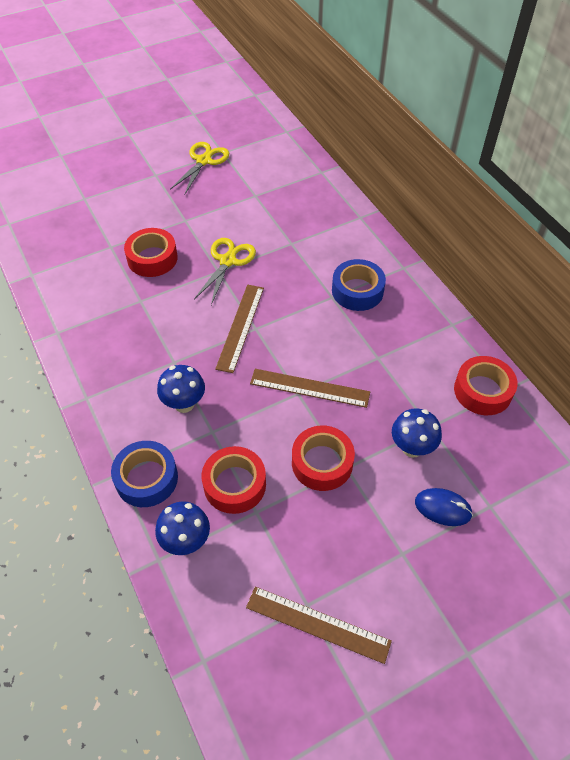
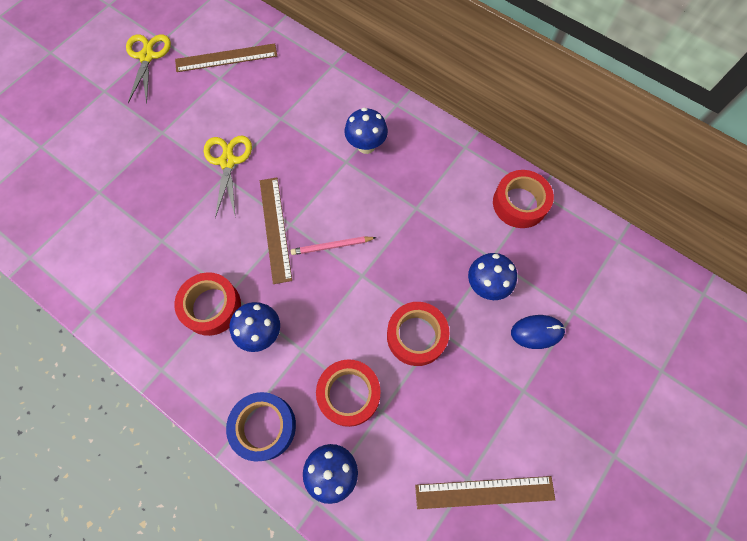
camera: 25 degrees left, 15 degrees up
(152, 258) = (149, 188): red tape -> red tape (211, 306)
(283, 359) = (332, 246): none -> pink pencil
(309, 388) = (370, 265): brown ruler -> brown ruler (226, 58)
(357, 291) = (366, 146): blue tape -> blue mushroom

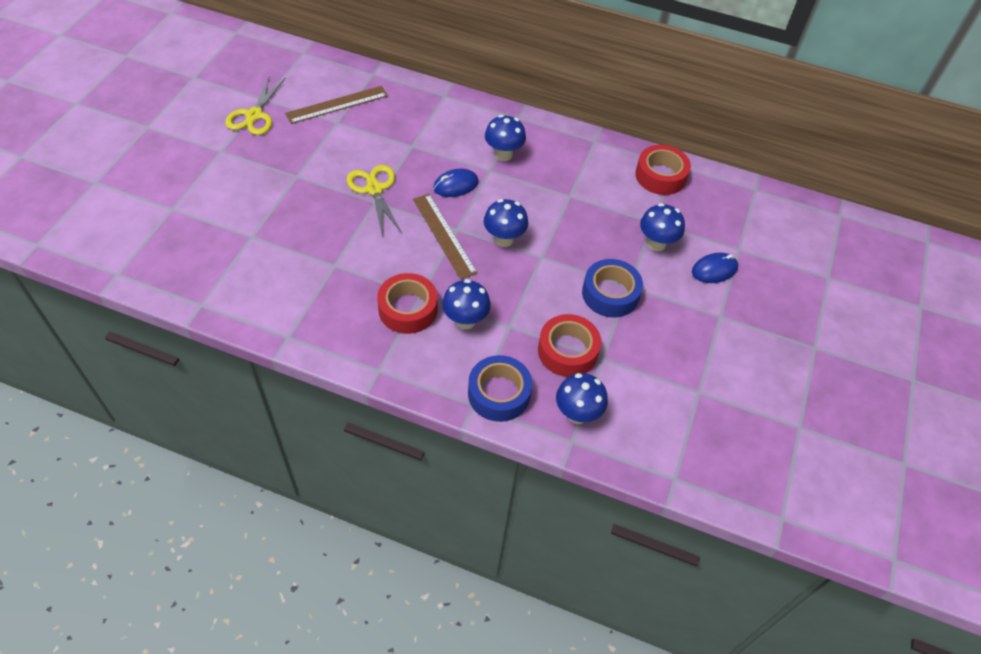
camera: 20 degrees left, 15 degrees down
(147, 57) = (254, 115): yellow scissors -> yellow scissors turned 150 degrees counterclockwise
(306, 173) = (455, 185): none -> blue mouse
(332, 246) = (504, 239): pink pencil -> blue mushroom
(416, 336) = (610, 294): red tape -> blue tape
(484, 492) = (717, 398): brown ruler -> none

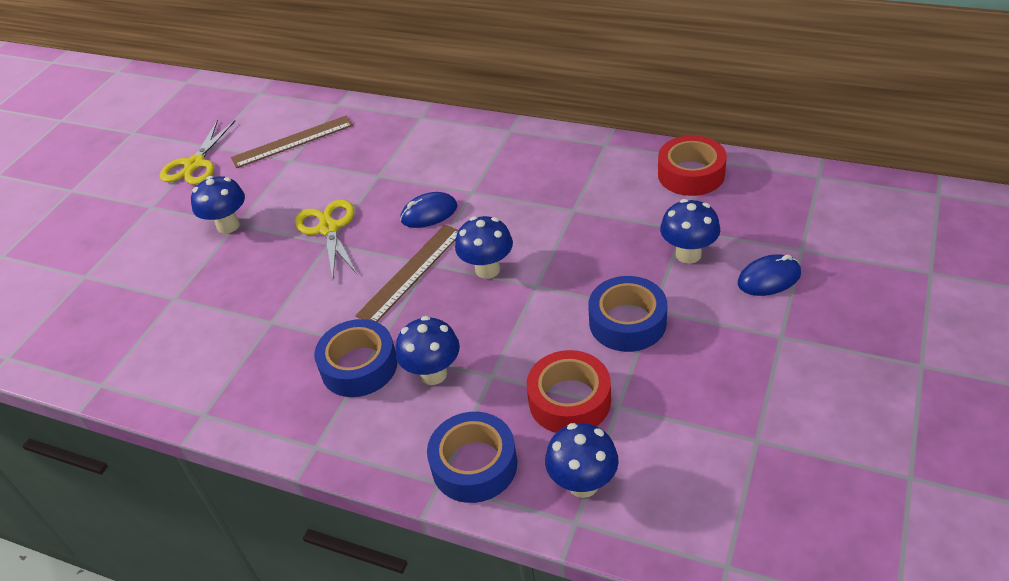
camera: 10 degrees right, 10 degrees down
(408, 309) = (359, 366): red tape -> blue tape
(444, 235) = (411, 272): brown ruler -> brown ruler turned 60 degrees clockwise
(503, 154) = (490, 172): blue mushroom -> blue mushroom (228, 225)

